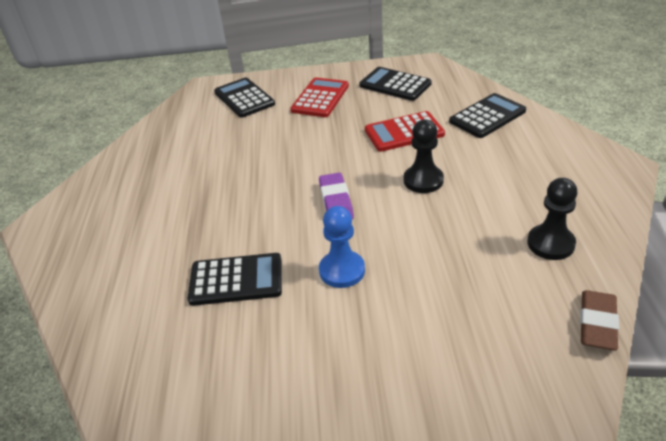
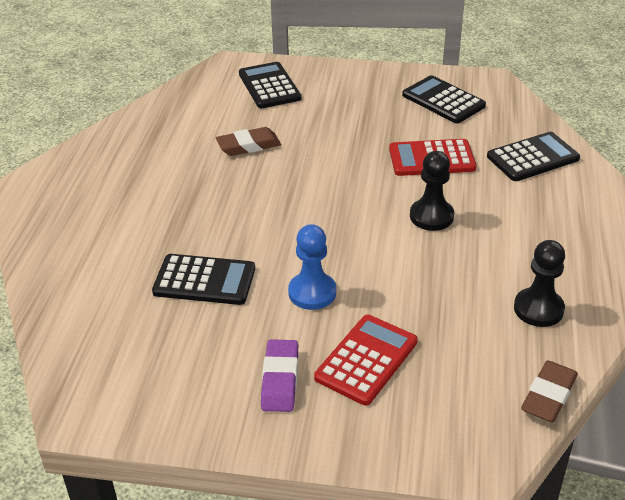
camera: 10 degrees right, 0 degrees up
(241, 150) = (248, 146): none -> brown eraser
(320, 98) = (353, 101): red calculator -> red calculator (366, 360)
(336, 201) = (331, 220): purple eraser -> purple eraser (280, 379)

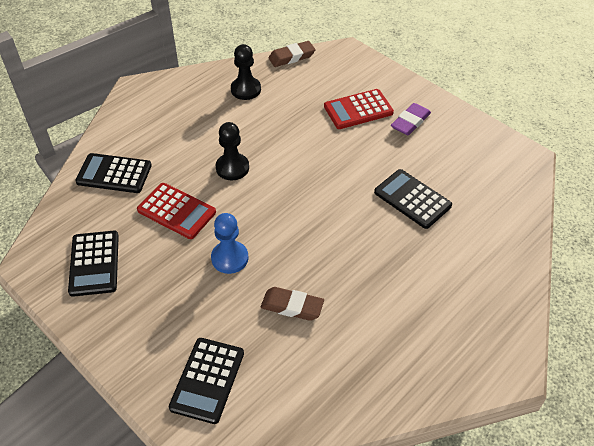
camera: 145 degrees left, 10 degrees up
(312, 292) = (353, 158): blue pawn -> blue pawn (229, 258)

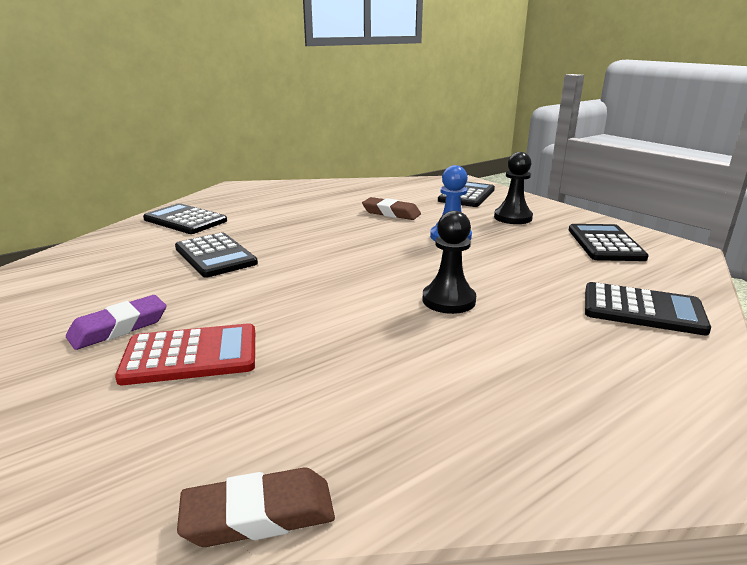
camera: 170 degrees left, 25 degrees down
(176, 211) = (523, 269): red calculator -> none
(246, 89) = (416, 424): black pawn -> black pawn (513, 217)
(488, 258) = (185, 220): none -> black calculator

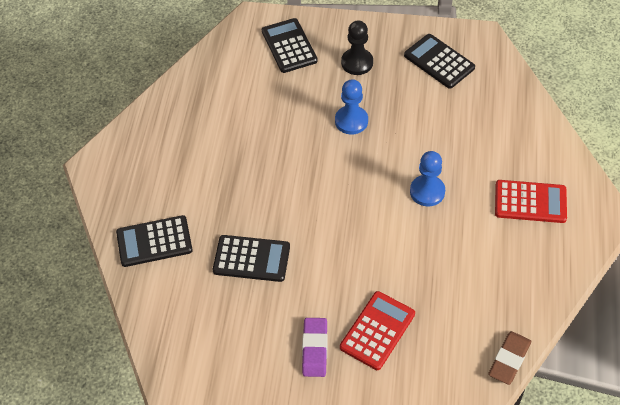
camera: 45 degrees left, 30 degrees up
(391, 213) = (276, 116): brown eraser -> none
(448, 300) = (427, 192): black pawn -> blue pawn
(582, 375) = (530, 202): none -> red calculator
(642, 310) = (511, 127): black calculator -> none

